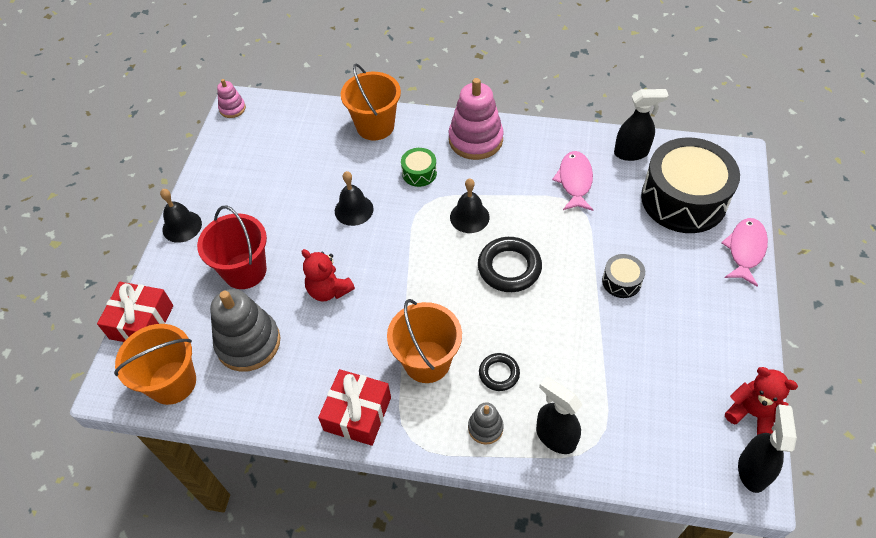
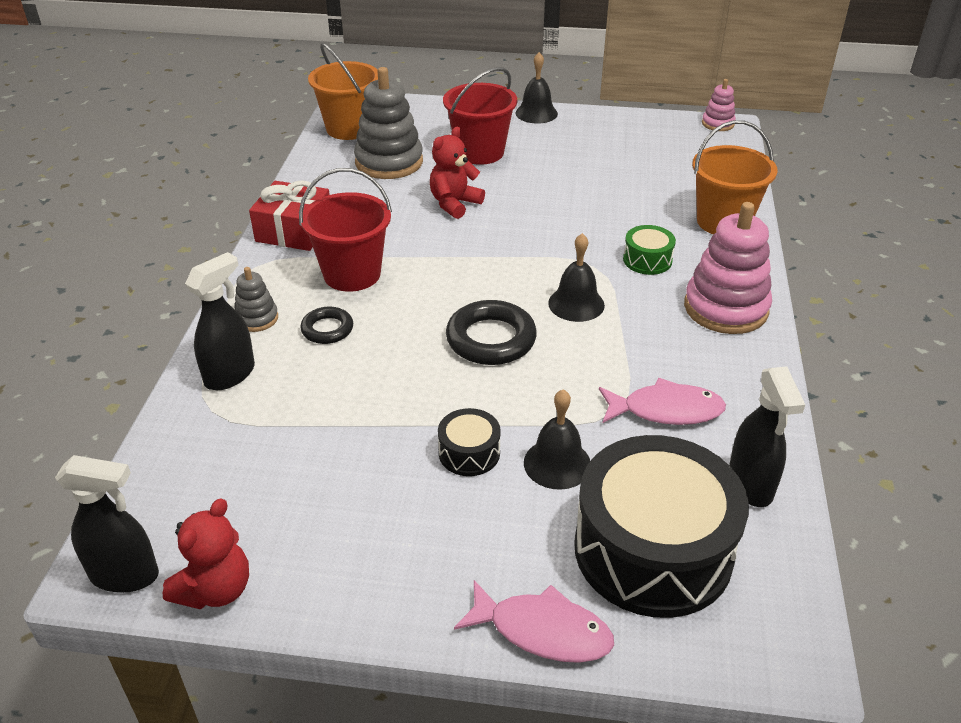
camera: 85 degrees right, 15 degrees down
(141, 322) = (418, 107): red gift -> none
(354, 210) = (575, 213): black bell -> black bell (557, 463)
(427, 361) = (352, 274): orange bucket -> red bucket

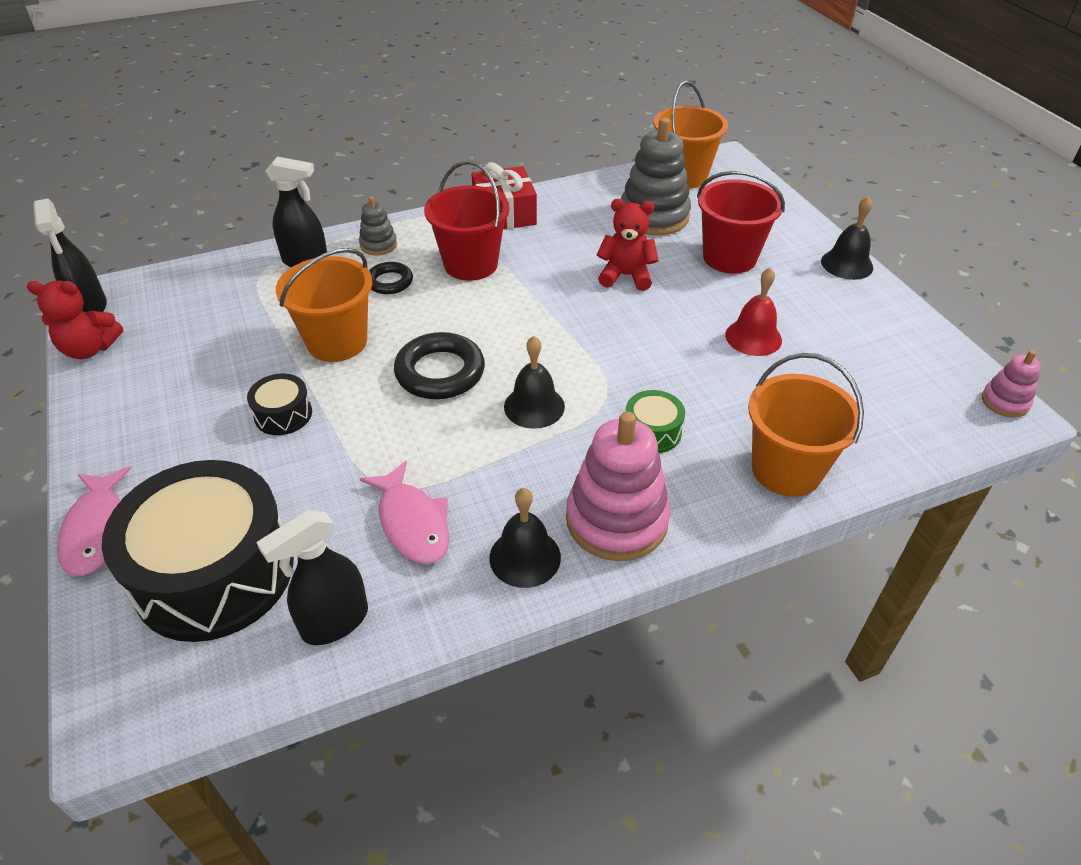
camera: 60 degrees right, 5 degrees up
(390, 389) = (337, 342): none -> orange bucket
(557, 463) = (297, 472): black bell -> black bell (525, 557)
(581, 180) = (753, 337): none -> red bell

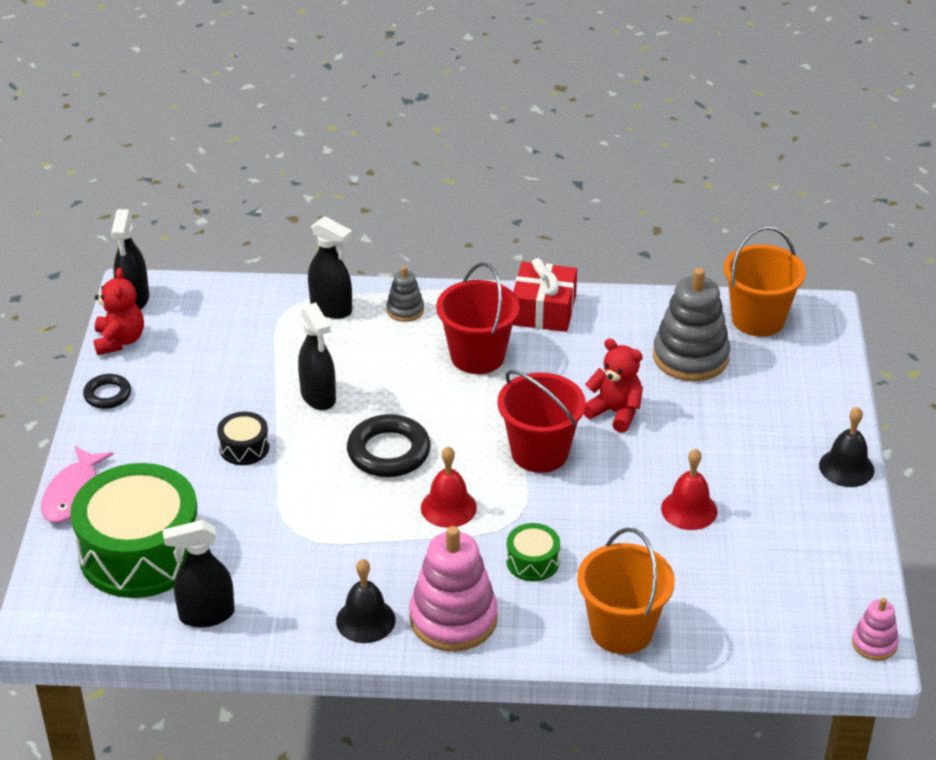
camera: 25 degrees right, 5 degrees down
(89, 349) = (119, 340): red teddy bear -> red teddy bear turned 120 degrees counterclockwise
(214, 572) = (141, 552): black drum -> green drum
(337, 342) = (318, 397): orange bucket -> black spray bottle
(389, 282) = (394, 352): black ring -> black ring (107, 395)
(412, 522) = (297, 566): pink fish -> none
(534, 406) = (448, 507): black bell -> red bell
(729, 258) = (732, 424): red bucket -> red bucket (539, 452)

